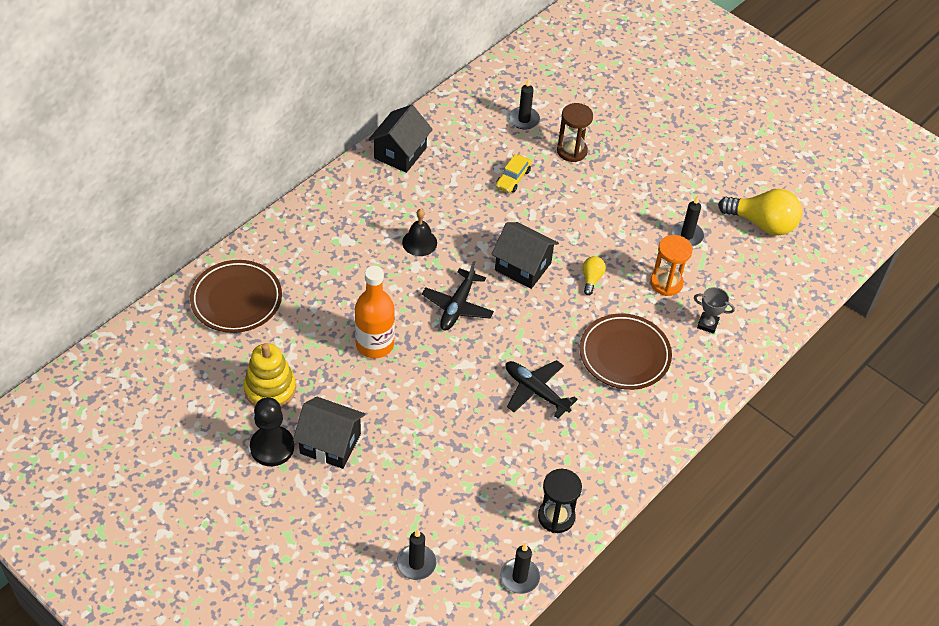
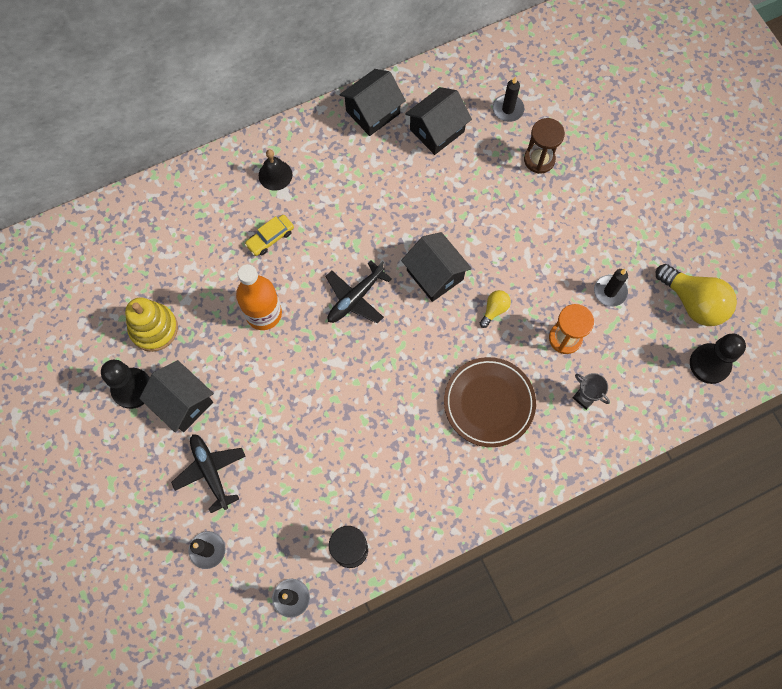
camera: 25 degrees right, 20 degrees up
(236, 299) = (161, 226): brown plate -> none
(419, 242) = (349, 217): black bell -> black bell (275, 175)
(467, 152) = (437, 130): none -> black house
(513, 178) = (468, 173): yellow car -> yellow car (270, 238)
(536, 391) = (388, 413): black plane -> black plane (210, 471)
(801, 266) = (709, 364): none -> black pawn

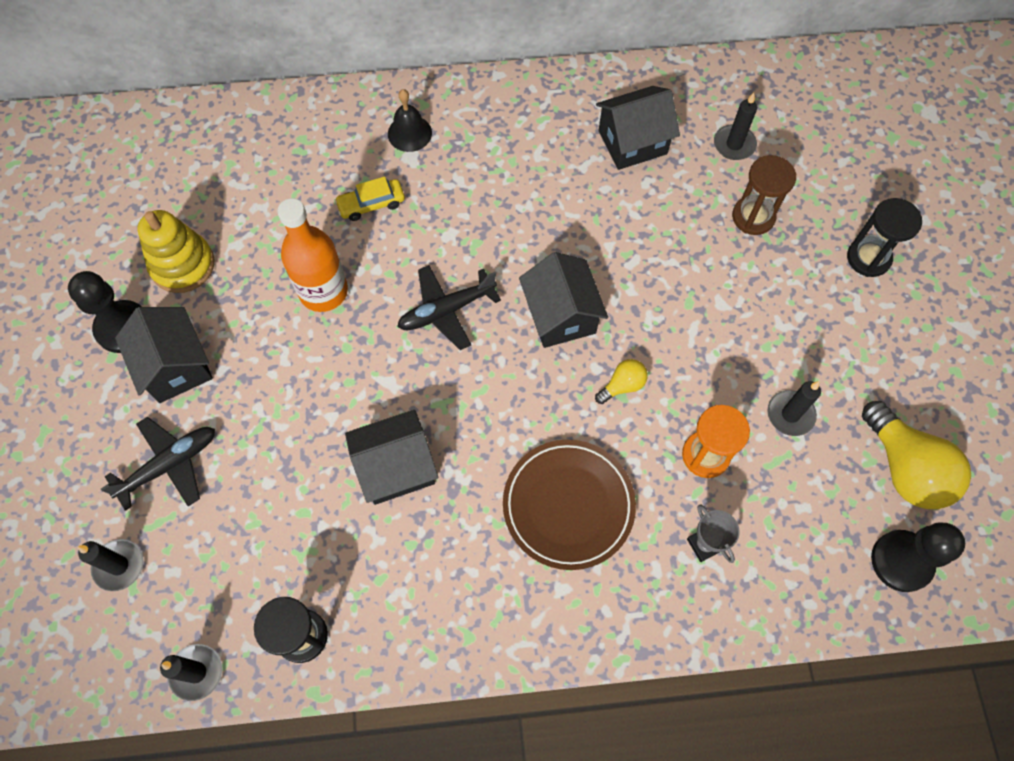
camera: 20 degrees right, 5 degrees down
(210, 471) = (169, 465): black plane -> black plane turned 60 degrees clockwise
(373, 112) = (560, 97): black house -> black house (396, 467)
(625, 164) = (868, 258): none -> black hourglass

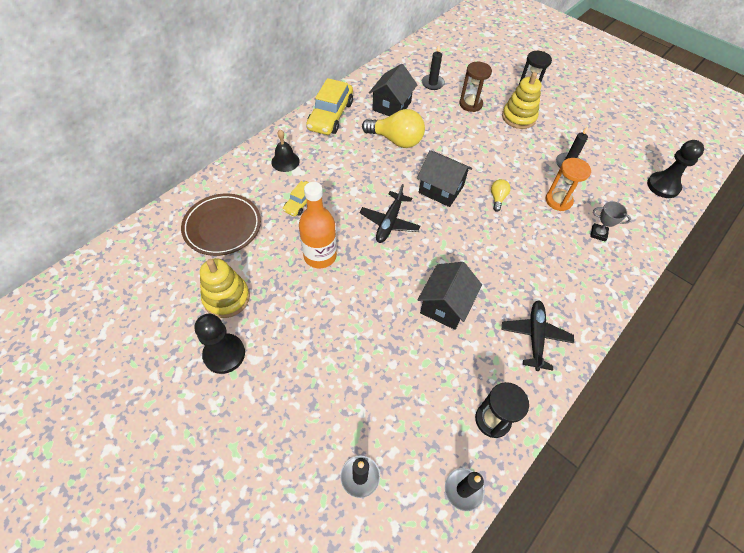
camera: 45 degrees left, 10 degrees down
(169, 465) = (330, 400): black plane -> black plane (535, 336)
(176, 366) = (278, 349): black house -> none
(533, 102) = (330, 115): none -> yellow car
(568, 505) = (533, 261): brown plate -> brown plate (222, 227)
(803, 289) = (518, 117): none -> yellow stacking toy
(905, 468) = (625, 154): yellow light bulb -> yellow light bulb (396, 140)

